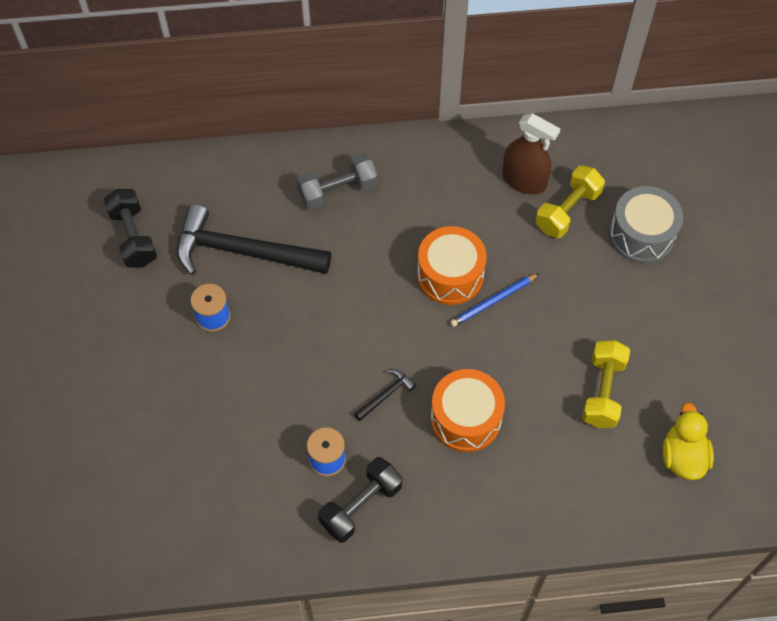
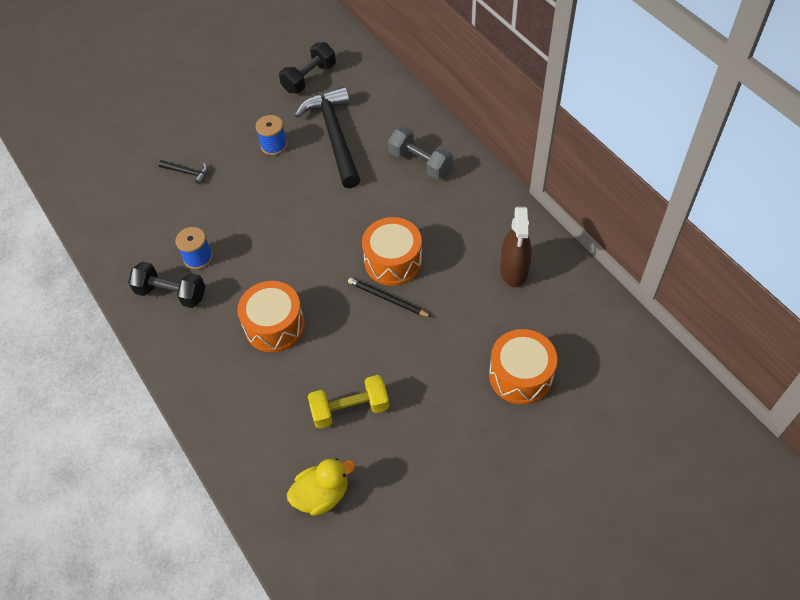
camera: 65 degrees right, 5 degrees down
(386, 395) = (267, 268): black hammer -> black hammer (187, 172)
(493, 301) = (387, 299): blue pencil -> black pencil
(567, 211) = (506, 312): yellow dumbbell -> none
(641, 235) = (520, 375): grey drum -> orange drum

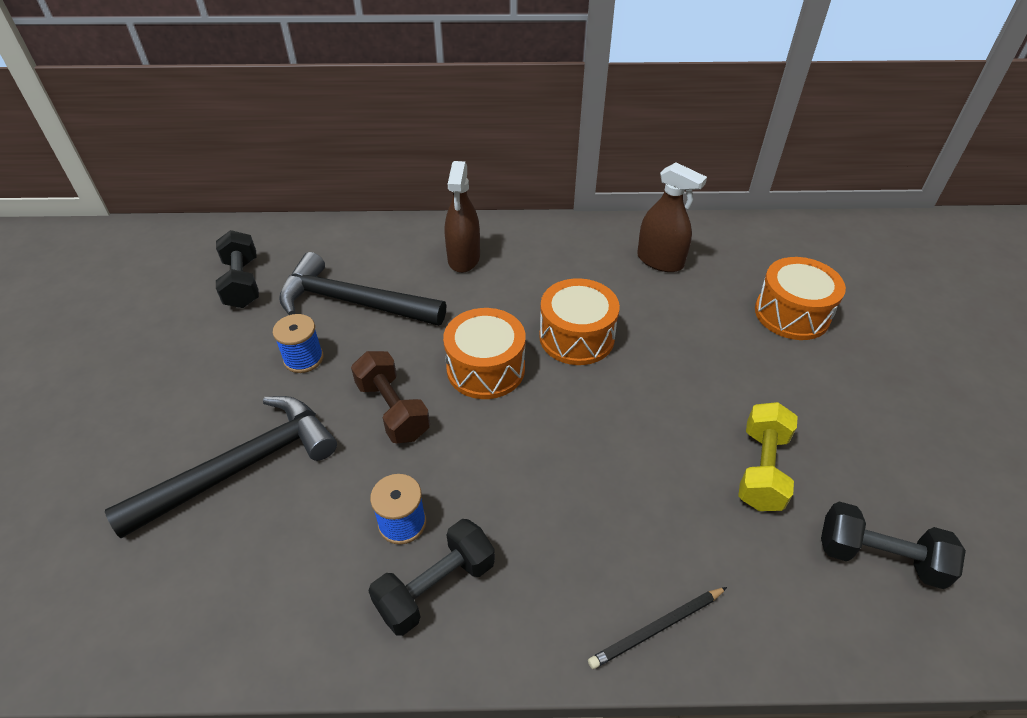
camera: 60 degrees left, 10 degrees down
(187, 172) = (242, 467): black hammer -> black hammer, size x2.44
(266, 208) = (393, 410): none -> brown dumbbell
(274, 326) = (586, 487): orange drum -> orange drum (485, 368)
(322, 495) = (879, 557): yellow duck -> black dumbbell
(387, 299) = (625, 365): black pencil -> black pencil (656, 628)
(420, 162) = (464, 258): grey dumbbell -> brown spray bottle

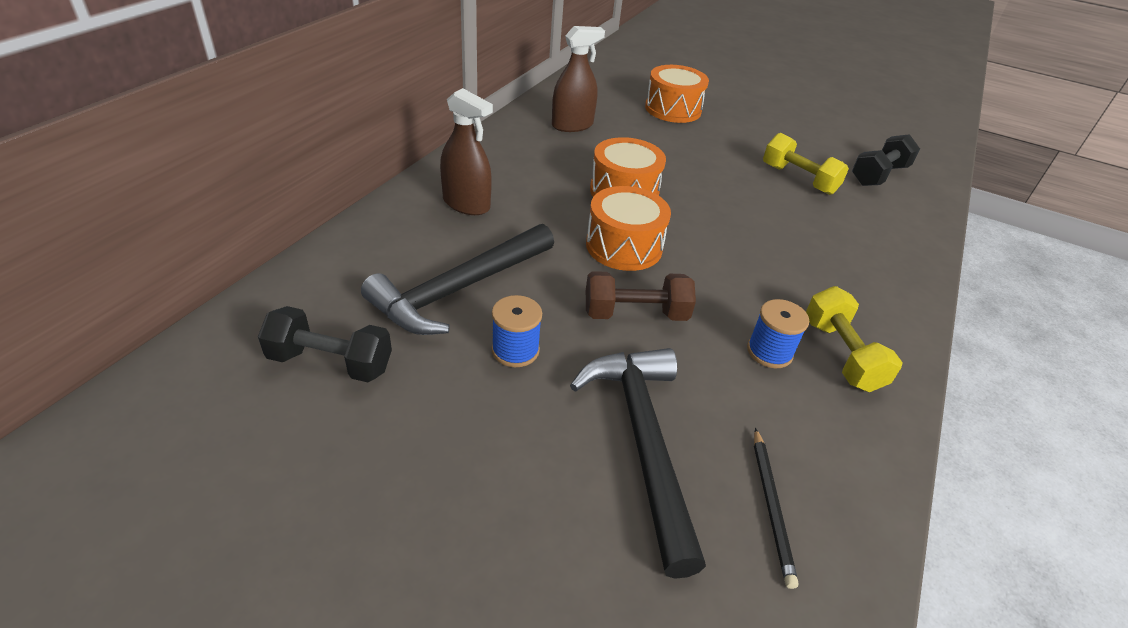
camera: 65 degrees left, 5 degrees down
(436, 587) = (841, 355): black dumbbell -> yellow dumbbell
(656, 628) = (905, 269): black pencil -> black pencil (771, 506)

